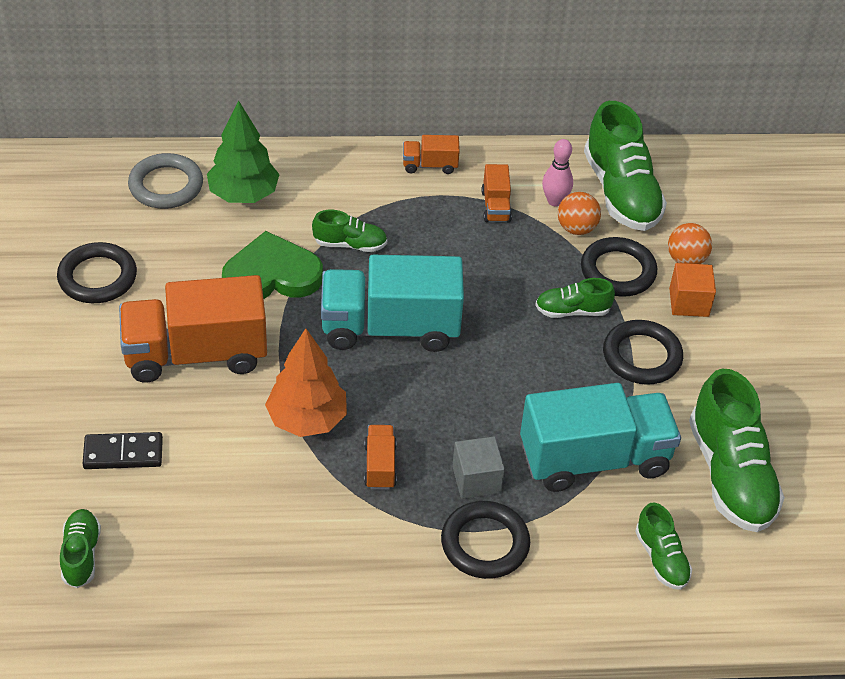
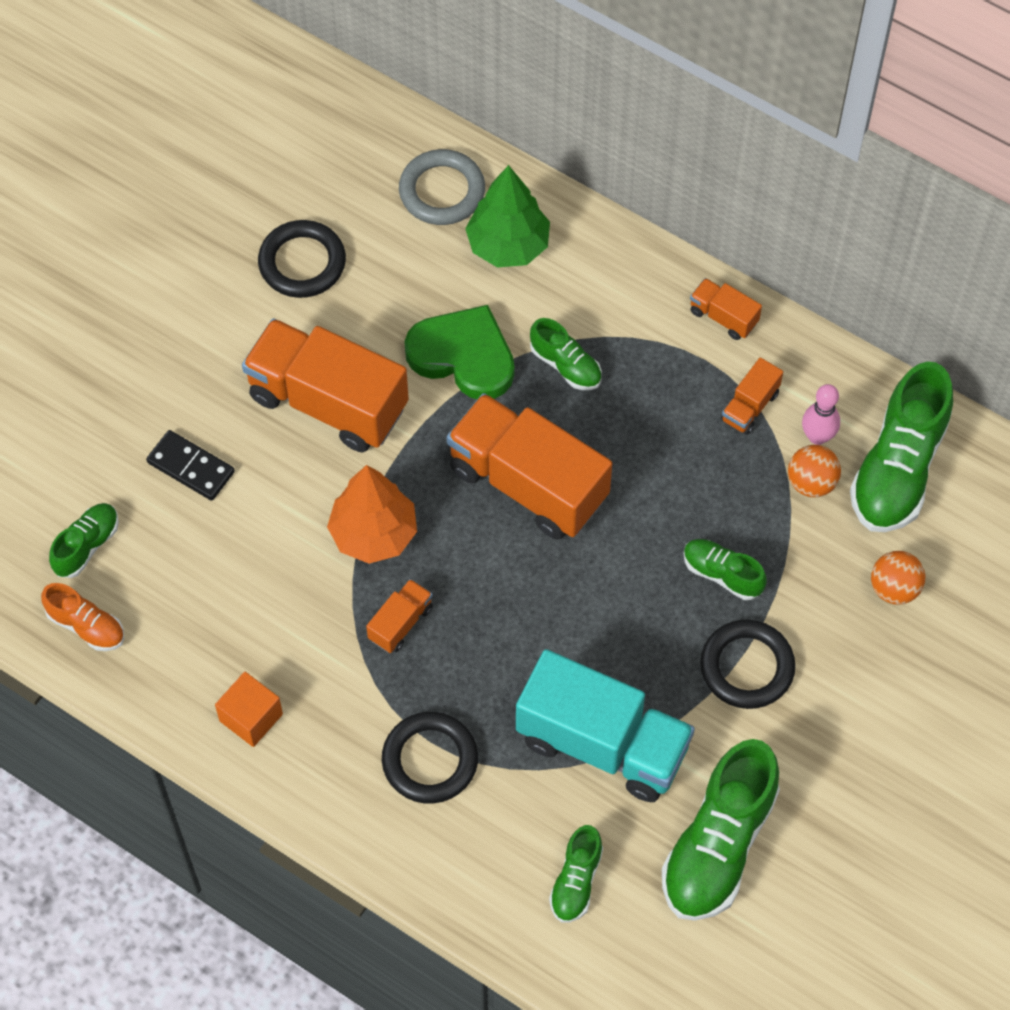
camera: 40 degrees right, 15 degrees up
(129, 613) = (86, 626): none -> orange shoe
(390, 328) = (528, 483): turquoise truck -> orange truck
(476, 479) = (475, 693): grey cube -> none
(618, 271) = (809, 558): black ring -> none
(689, 302) = (851, 638): orange cube -> orange cube (251, 717)

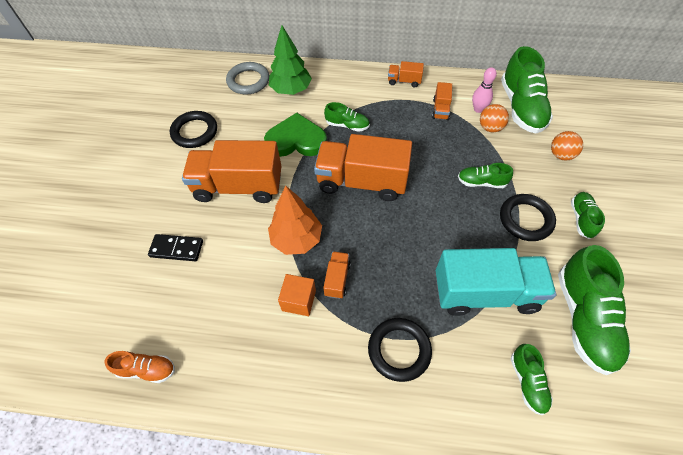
camera: 25 degrees left, 5 degrees down
(87, 546) = (129, 319): green shoe -> green shoe (581, 219)
(251, 717) = (278, 377): orange cube -> orange cube (299, 300)

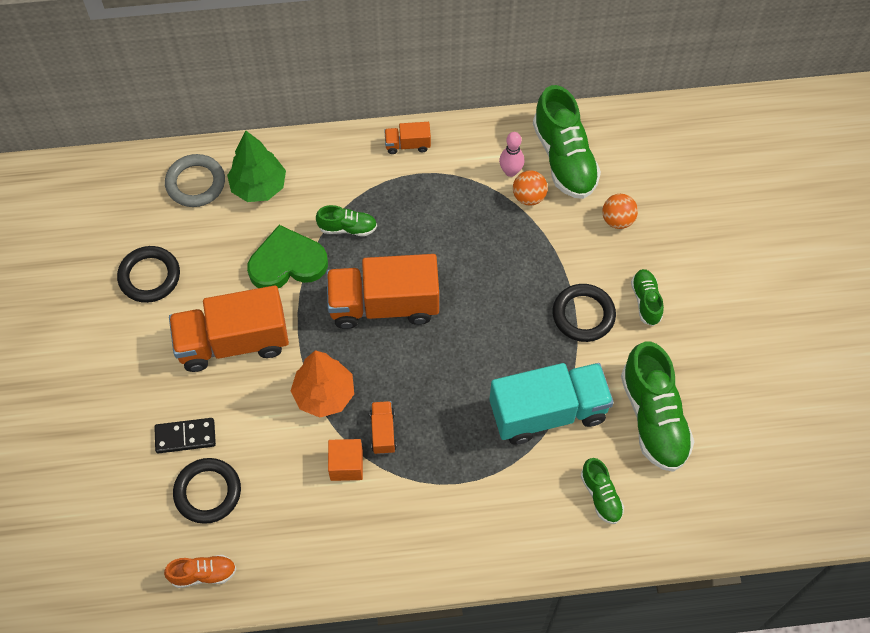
camera: 15 degrees left, 5 degrees up
(399, 350) = (466, 493): black ring -> black ring (208, 492)
(441, 109) = (463, 181): orange truck -> none
(481, 182) = (527, 276): green shoe -> none

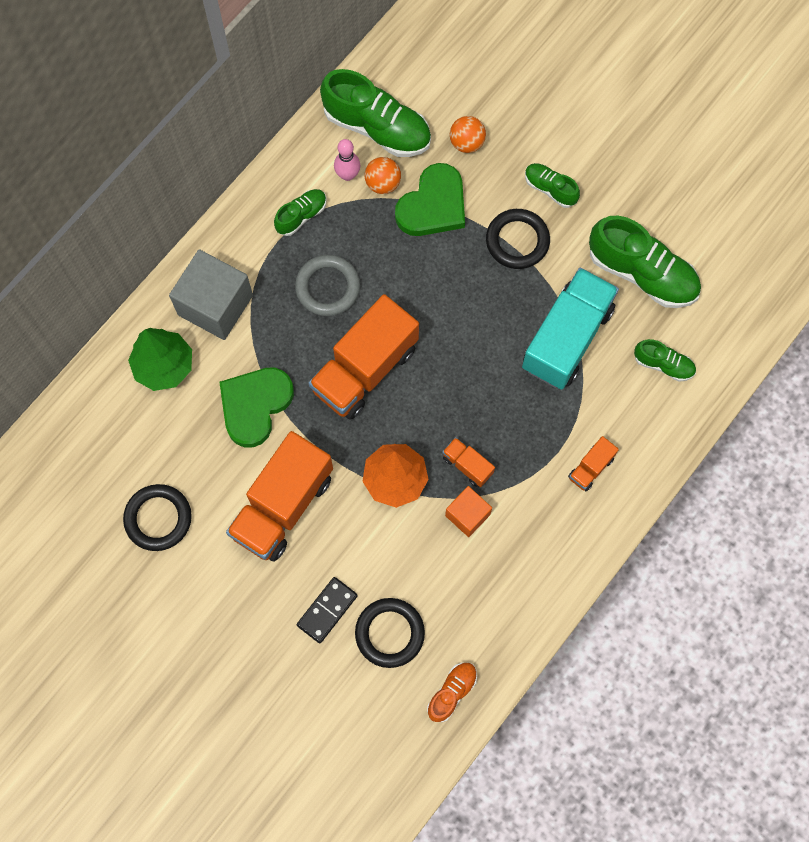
camera: 45 degrees left, 10 degrees up
(195, 183) = (109, 410): grey ring -> grey ring (327, 287)
(333, 178) = (215, 305): none -> grey cube
(347, 228) = (271, 335): green shoe -> green shoe (301, 216)
(407, 145) = (245, 224): orange truck -> orange truck (591, 468)
(548, 240) = (433, 205): none -> green heart

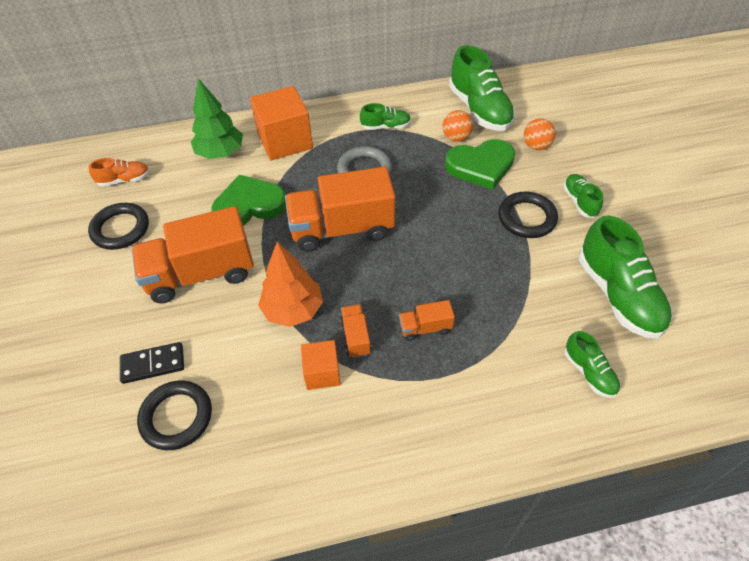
camera: 40 degrees right, 20 degrees down
(215, 305) = (285, 141): grey cube -> orange cube
(347, 175) = (436, 122): pink bowling pin -> none
(452, 692) = (172, 507): orange shoe -> orange shoe (124, 180)
(567, 338) = (515, 301): turquoise truck -> none
(591, 468) = (457, 410): orange truck -> orange truck (425, 328)

